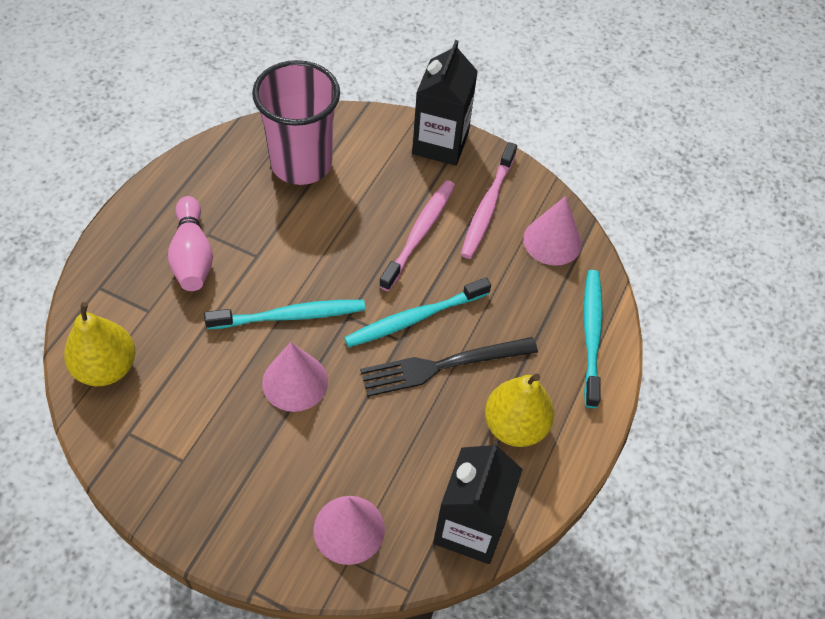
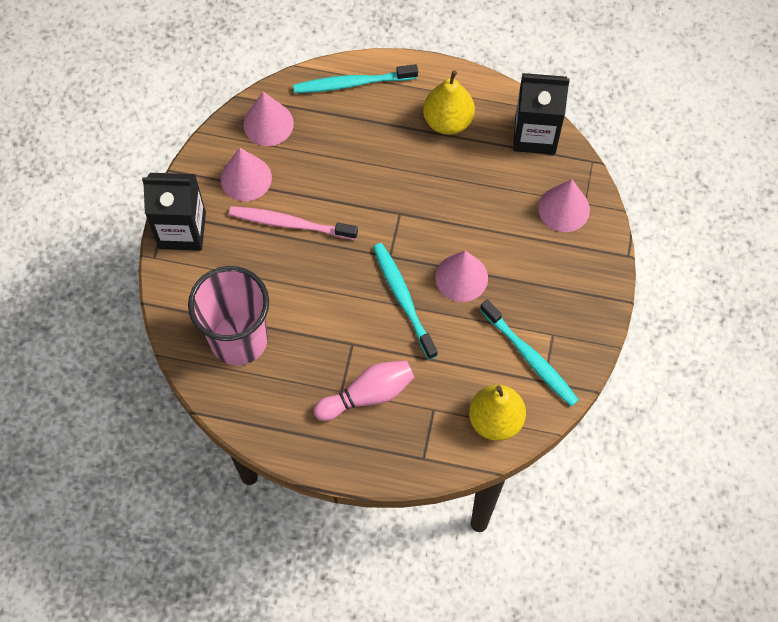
camera: 100 degrees left, 10 degrees up
(414, 318) = (376, 208): turquoise toothbrush -> turquoise toothbrush (530, 358)
(443, 365) = (413, 178): black fork -> none
(487, 207) = (246, 178): pink toothbrush -> pink cone

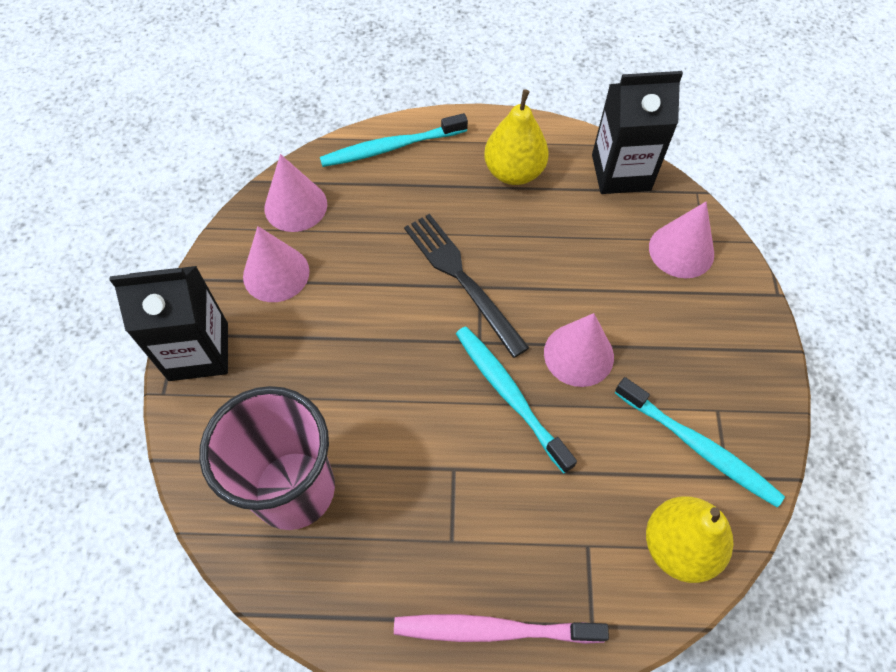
camera: 10 degrees left, 5 degrees down
(290, 223) = (341, 321): pink toothbrush -> pink toothbrush (493, 629)
(367, 395) = (490, 540): pink bowling pin -> none
(387, 205) = (462, 279): none -> black fork

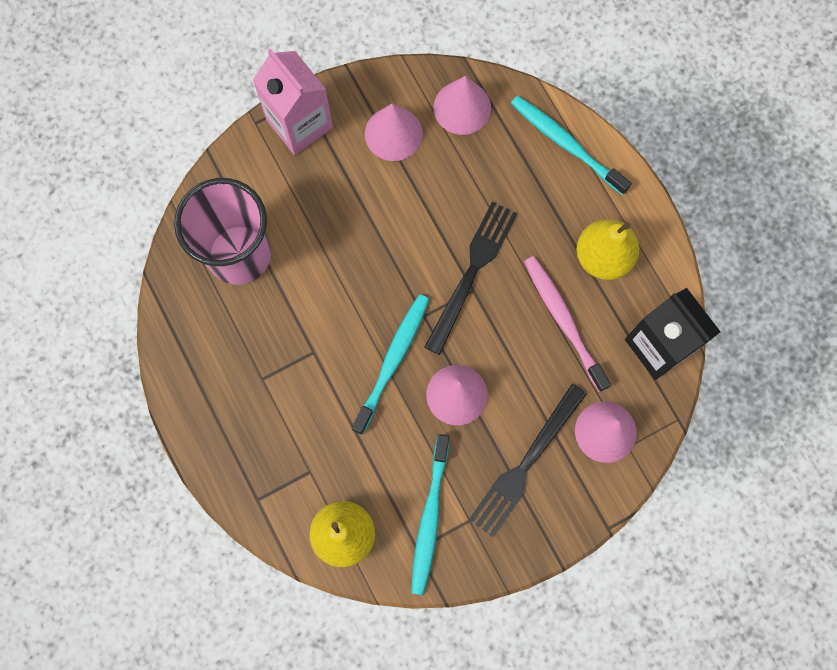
camera: 60 degrees right, 15 degrees up
(198, 351) = (299, 124): black carton -> pink carton
(493, 629) = (220, 436): pink toothbrush -> pink toothbrush (563, 320)
(681, 330) = (526, 463): none -> black fork

